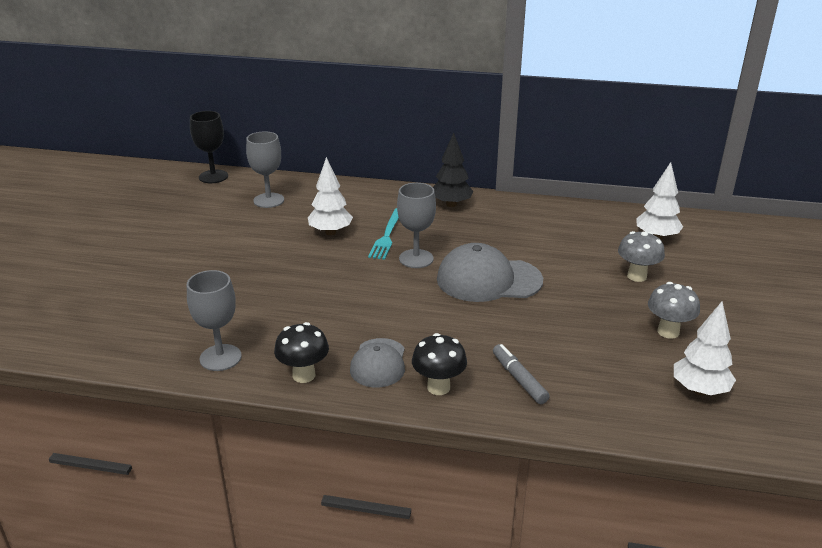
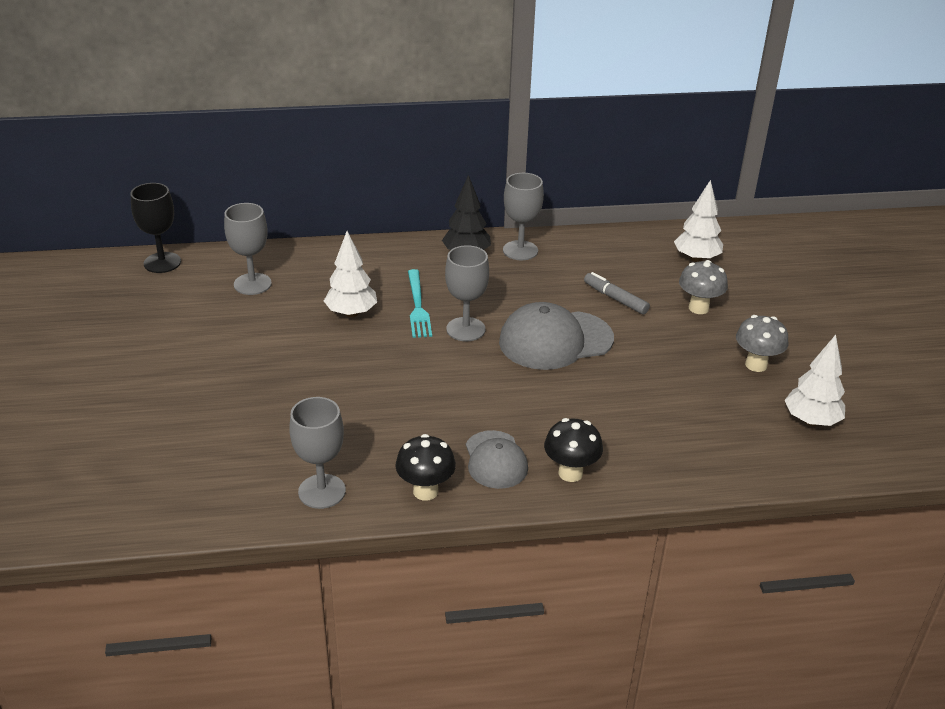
camera: 20 degrees left, 5 degrees up
(499, 208) = (520, 250): none -> grey goblet
(519, 379) = (643, 446): grey marker -> grey marker (615, 299)

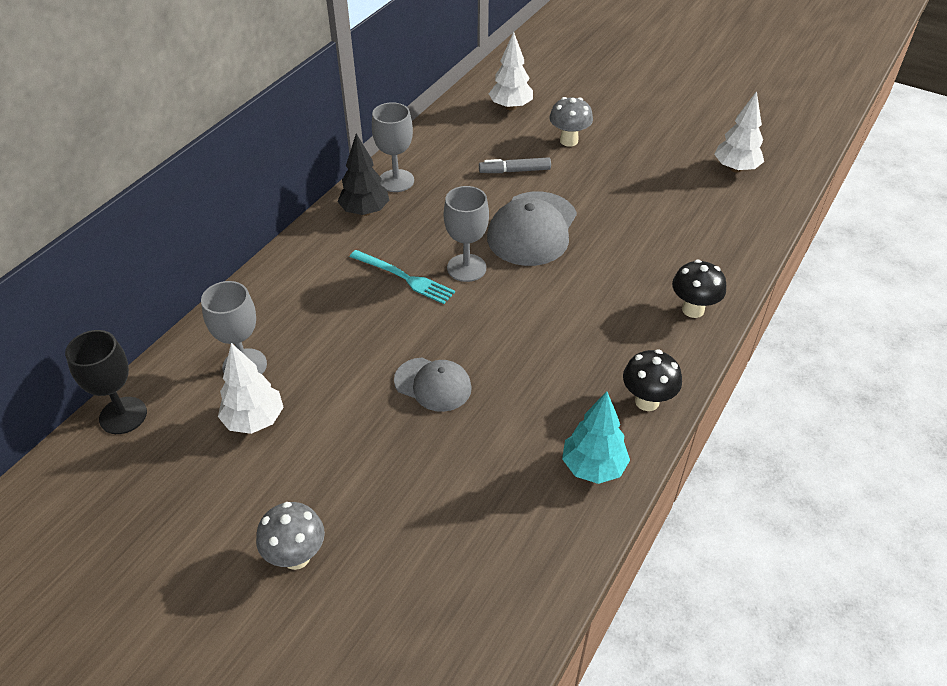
camera: 50 degrees left, 10 degrees up
(322, 491) = (593, 467): grey goblet -> turquoise tree
(351, 313) = (368, 323): white tree -> white tree (254, 420)
(495, 460) = (644, 341): grey cap -> grey cap (433, 384)
(756, 365) = (657, 155): grey mushroom -> grey mushroom (296, 556)

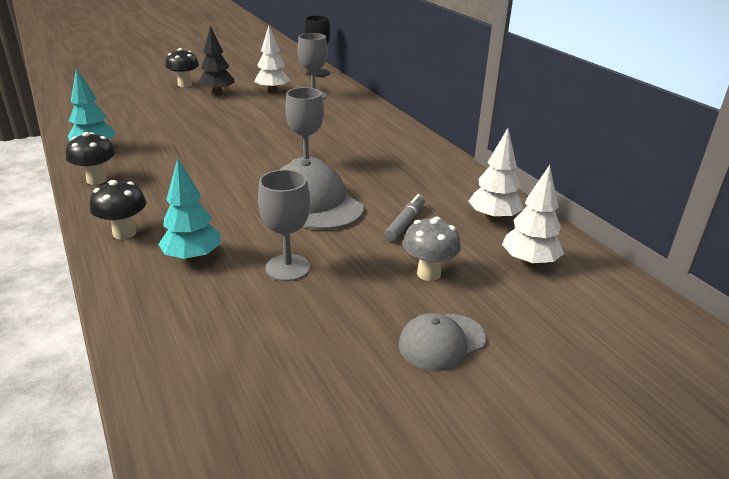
camera: 120 degrees right, 15 degrees down
(296, 556) = (185, 85): grey mushroom -> black mushroom
(365, 211) = (415, 150): black tree -> black tree (217, 93)
(396, 181) = (444, 170): grey goblet -> grey goblet (288, 268)
(404, 278) = (325, 144): turquoise fork -> none
(433, 384) = (225, 129): grey cap -> grey cap (442, 342)
(674, 251) = (193, 258): none -> turquoise tree
(735, 168) = (246, 379): white tree -> white tree (493, 218)

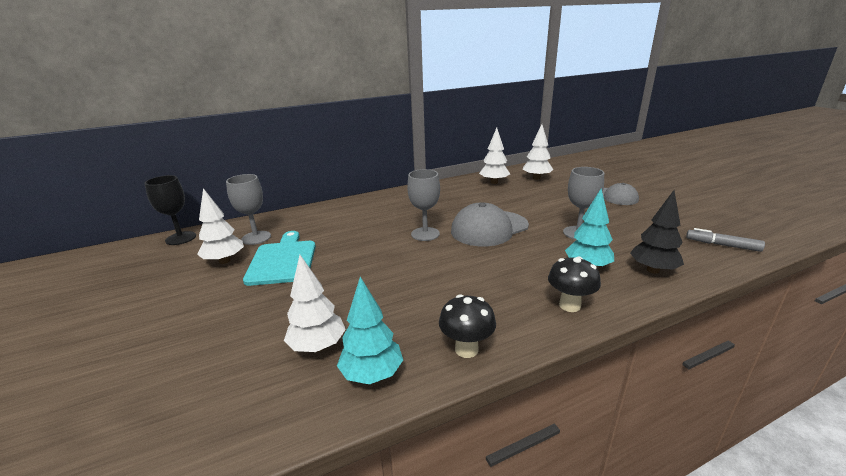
camera: 85 degrees left, 5 degrees down
(137, 131) = (317, 346): none -> white tree
(185, 85) = (139, 333): black mushroom -> none
(217, 93) = (202, 298): black tree -> black tree (653, 270)
(266, 109) = (283, 260): none -> turquoise cutting board
(405, 223) = (508, 202): grey marker -> grey marker (722, 245)
(428, 273) = (560, 198): grey mushroom -> none

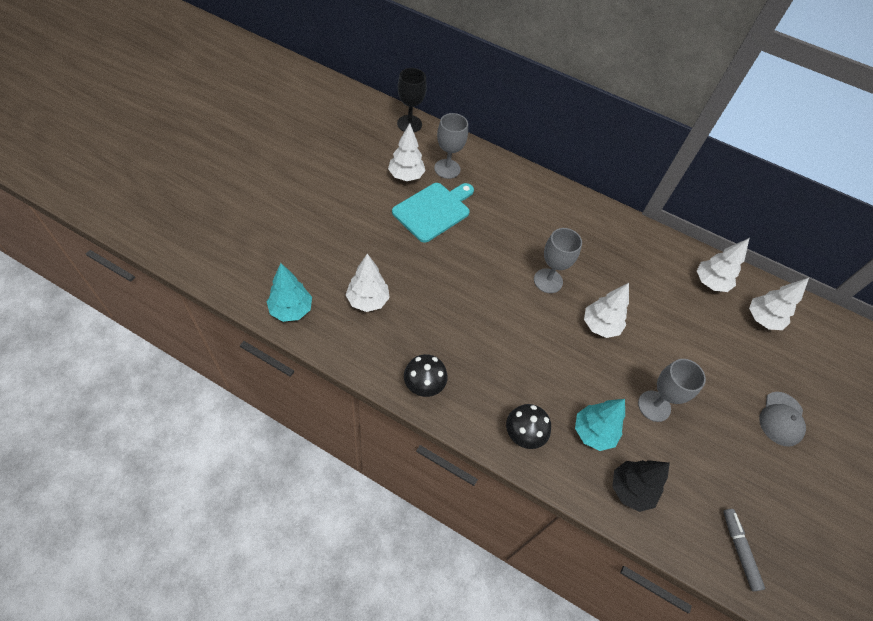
camera: 45 degrees right, 30 degrees up
(372, 374) = (366, 346): turquoise tree -> turquoise tree (291, 310)
(489, 228) = (600, 326): grey cap -> white tree

